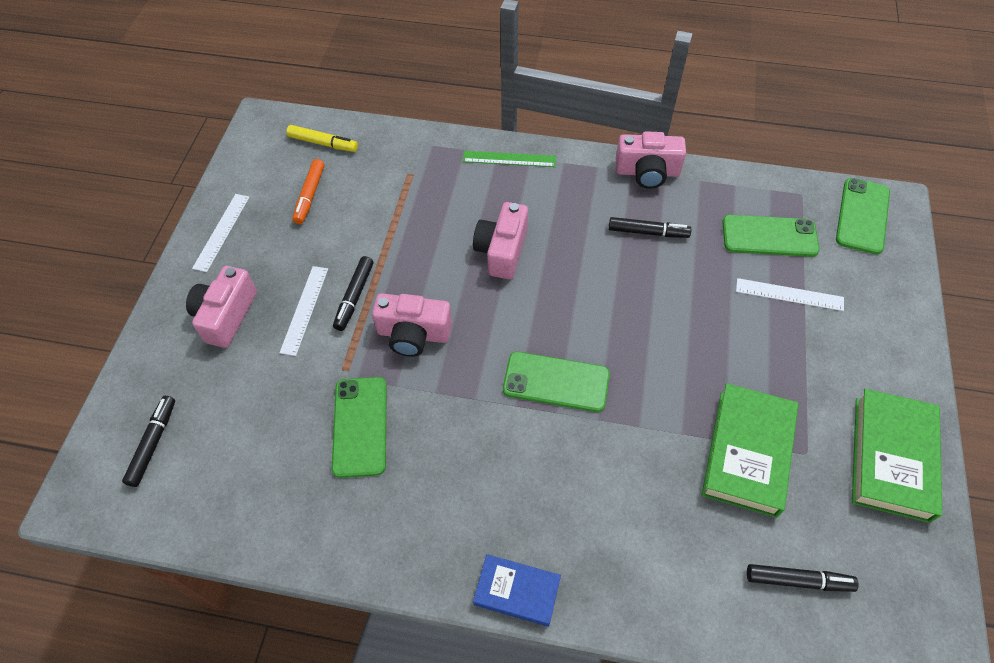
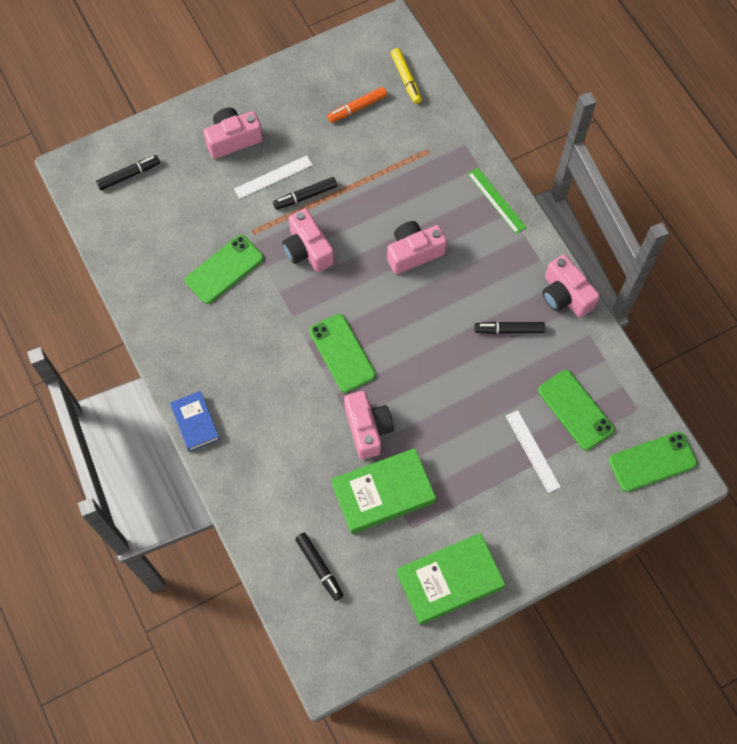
camera: 50 degrees right, 10 degrees up
(221, 232) = (286, 84): white ruler -> none
(648, 232) = (509, 330): black marker -> black marker turned 120 degrees clockwise
(661, 417) = (367, 429): none -> pink camera

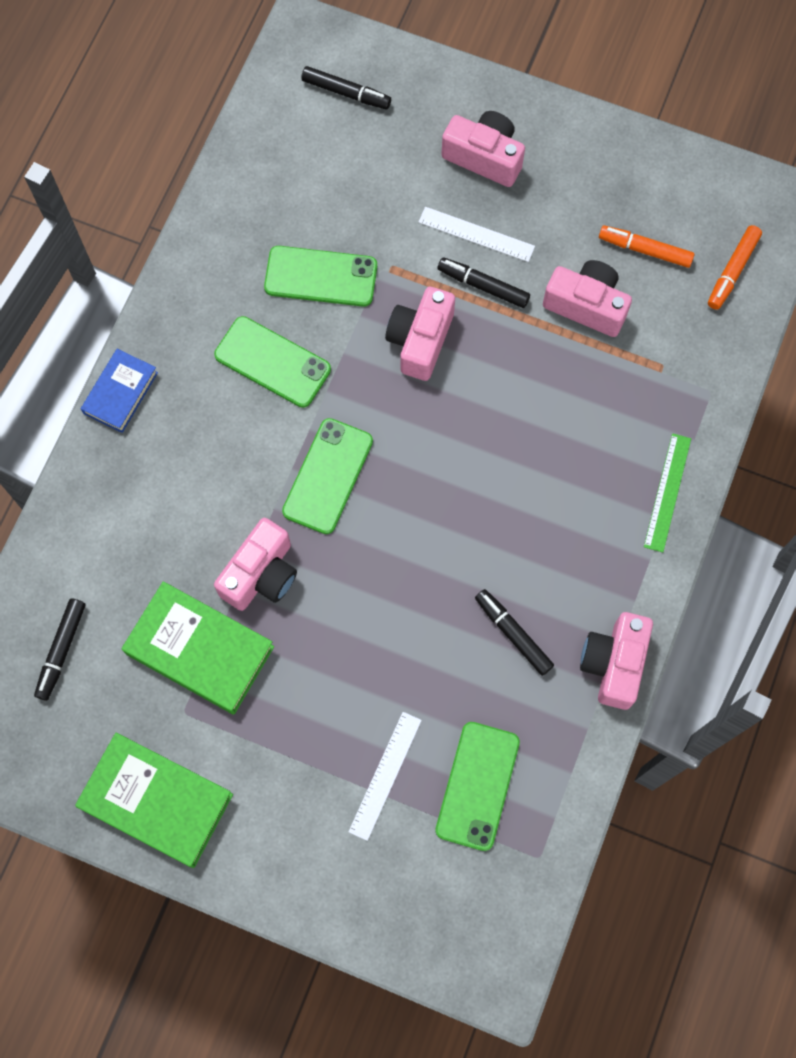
camera: 50 degrees right, 5 degrees up
(406, 79) = (733, 271): yellow marker -> orange marker
(414, 253) = (517, 454): pink camera -> pink camera (586, 305)
(652, 462) = (487, 925): green phone -> green phone (272, 362)

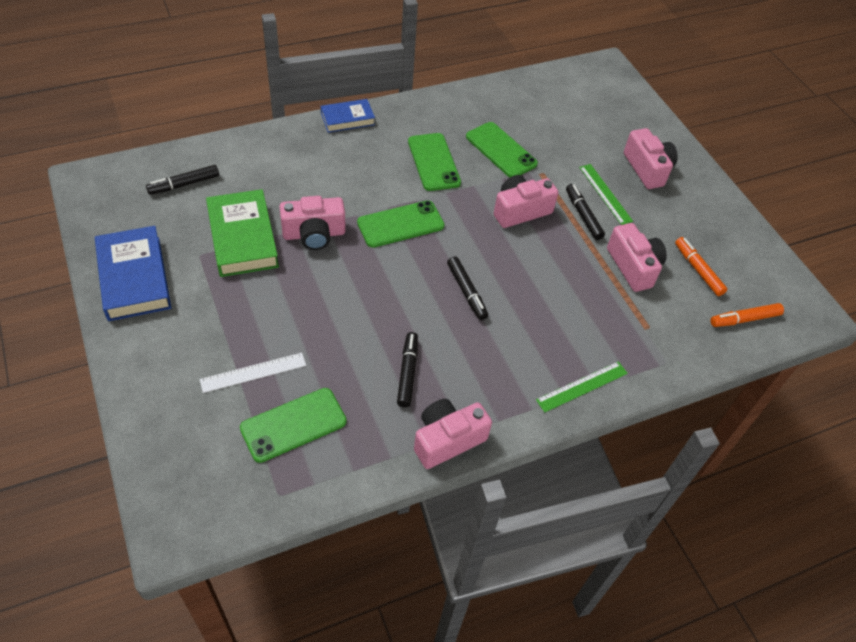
camera: 40 degrees right, 20 degrees down
(156, 801) = (134, 278): green book -> blue book
(346, 92) = (602, 98): black marker -> black marker (466, 291)
(476, 234) = (605, 194): white ruler -> green ruler

